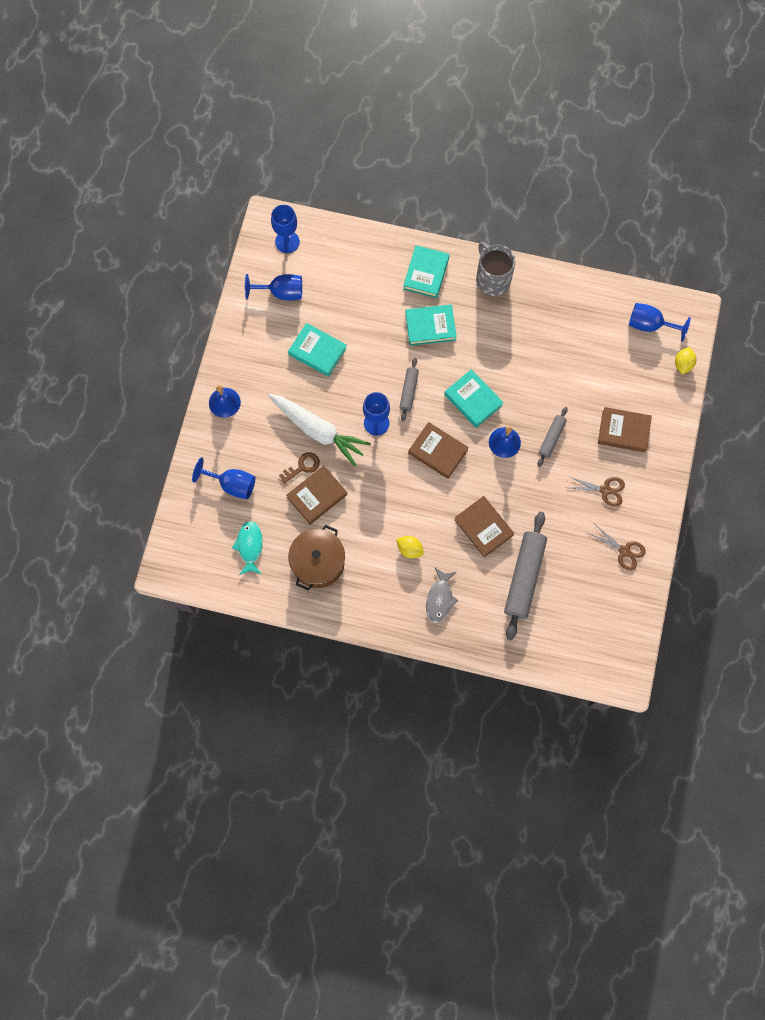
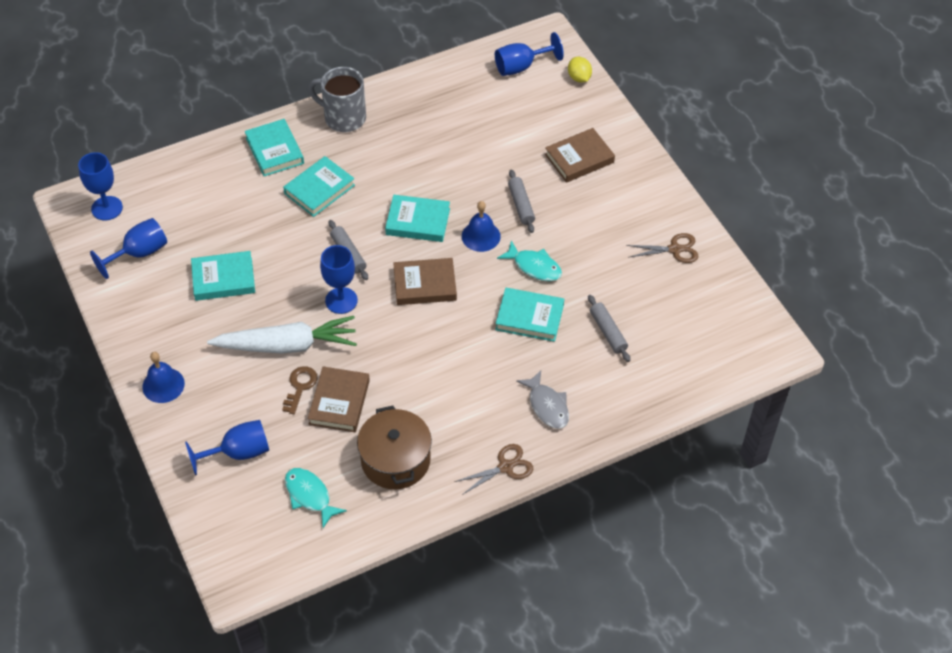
camera: 40 degrees left, 20 degrees down
(409, 549) = (477, 384): yellow lemon -> none
(483, 527) = (529, 317): brown book -> turquoise book
(519, 492) = (534, 266): none -> turquoise fish
(524, 577) = (608, 332): grey rolling pin -> grey rolling pin, size x0.53
(605, 490) = (609, 213): brown scissors -> brown scissors (505, 467)

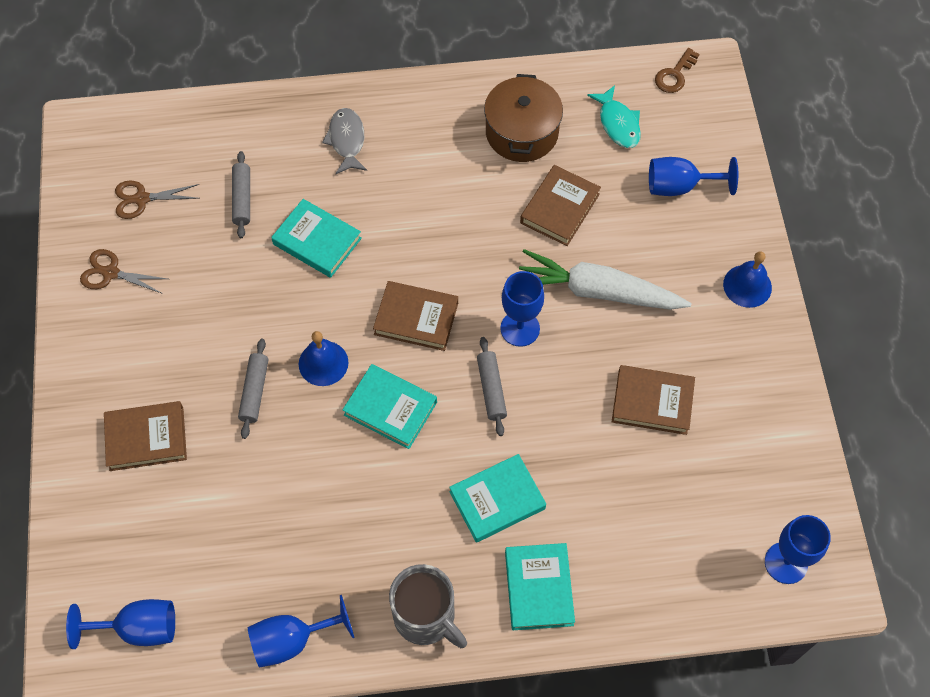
camera: 160 degrees left, 10 degrees up
(139, 253) = (751, 474): blue goblet -> blue goblet (292, 640)
(223, 279) = (652, 402): turquoise book -> brown book
(300, 387) = (597, 238): brown key -> brown key (675, 75)
(505, 467) = (416, 94): brown scissors -> brown scissors (142, 199)
(534, 266) = (280, 302): turquoise fish -> none
(579, 78) = (70, 578): yellow lemon -> none

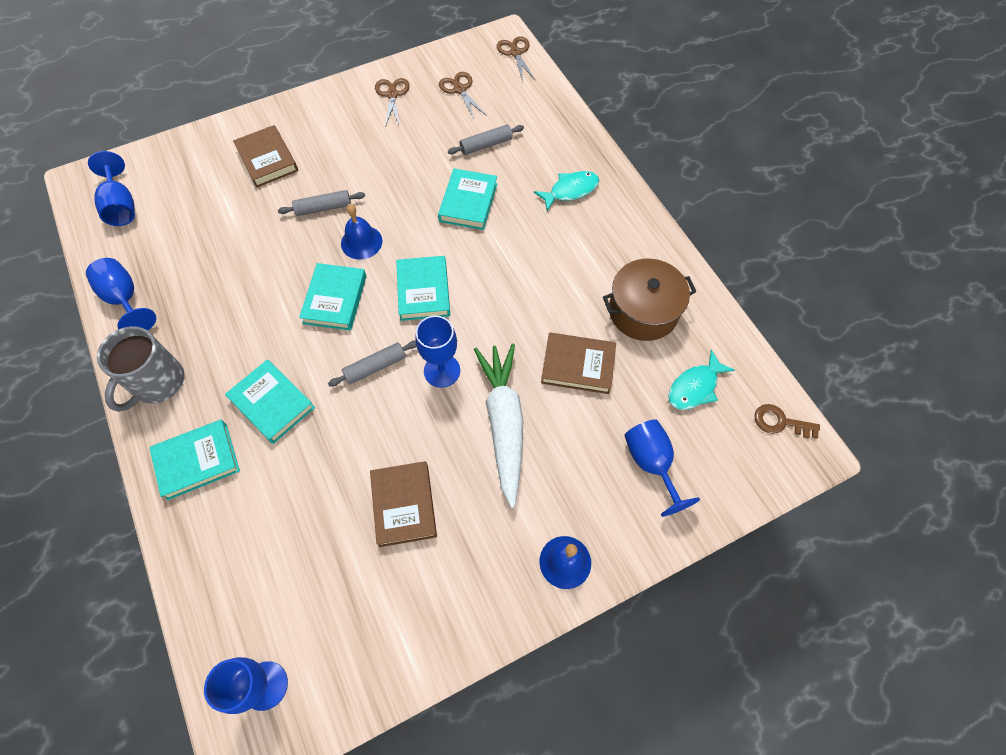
camera: 70 degrees right, 0 degrees up
(113, 123) = (515, 53): none -> brown scissors
(347, 140) = (570, 190): grey fish -> turquoise fish
(416, 318) = (423, 291): brown book -> turquoise book

